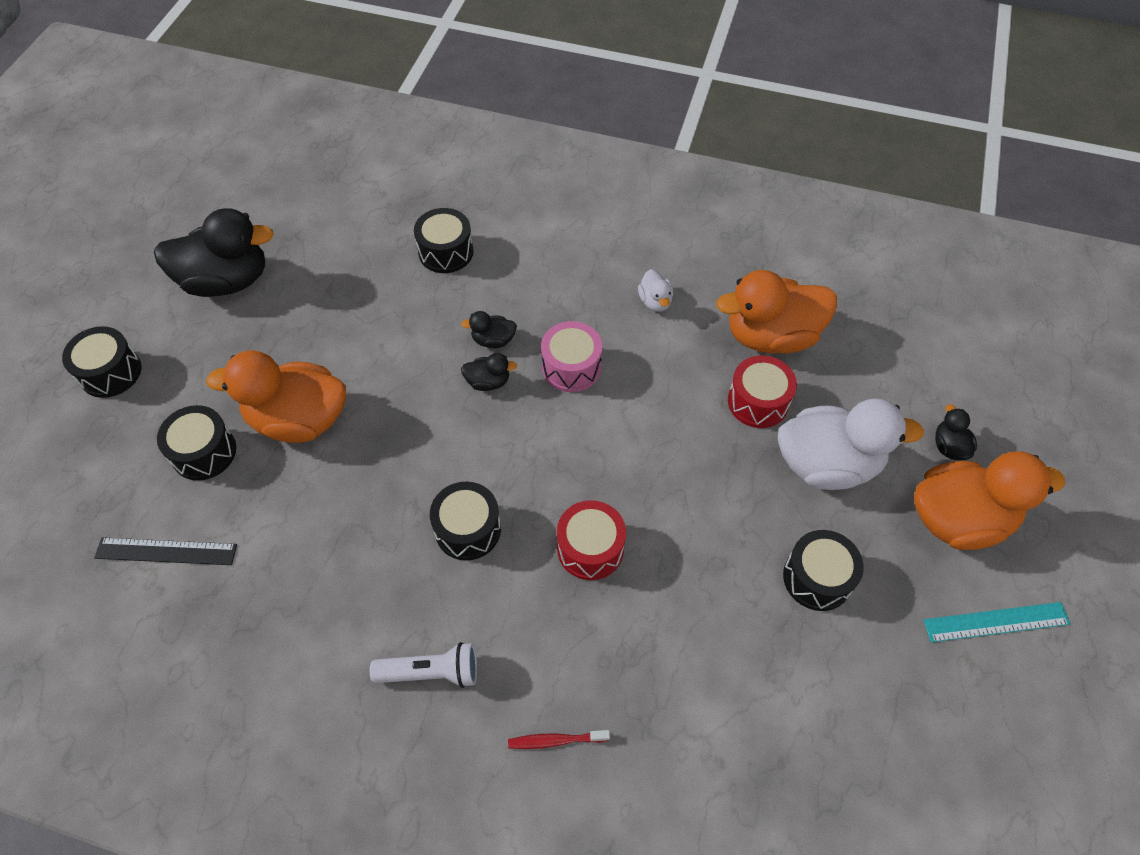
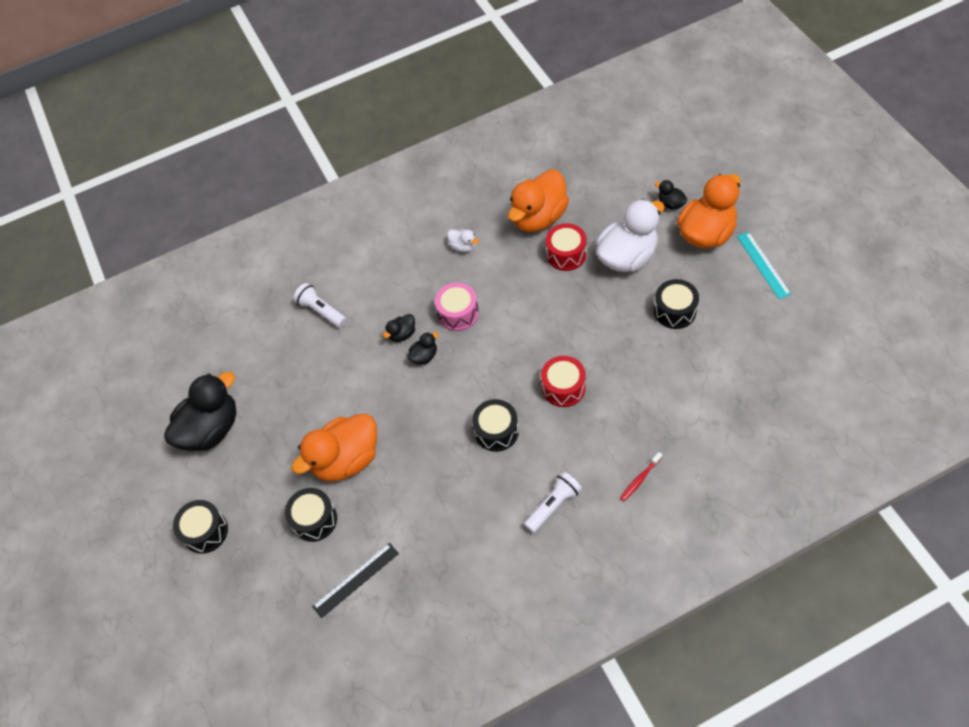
camera: 35 degrees left, 0 degrees up
(446, 252) = (321, 311): black drum -> white flashlight
(996, 622) = (763, 265): turquoise ruler -> turquoise ruler turned 60 degrees counterclockwise

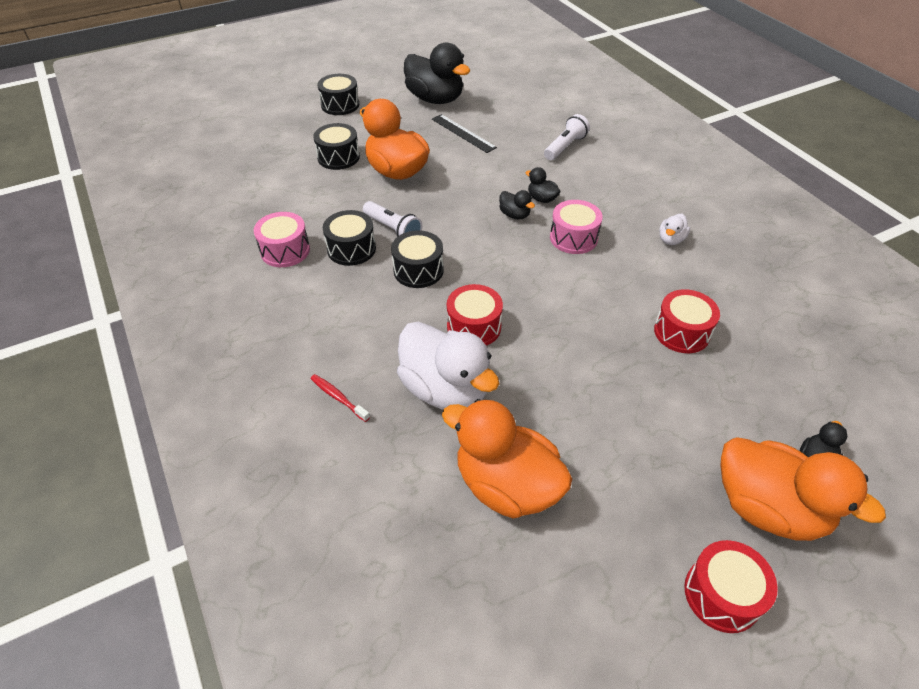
camera: 80 degrees right, 10 degrees down
(355, 579) = (274, 183): black ruler -> black ruler (463, 133)
(466, 549) = (285, 250): none -> pink drum
(538, 217) = (737, 305): orange duck -> orange duck (506, 485)
(553, 505) = (319, 316): white flashlight -> white flashlight (393, 229)
(627, 257) = (693, 399): white duck -> white duck (445, 389)
(675, 311) = (604, 453): black drum -> black drum (351, 249)
(763, 265) = (722, 594): turquoise ruler -> red drum

